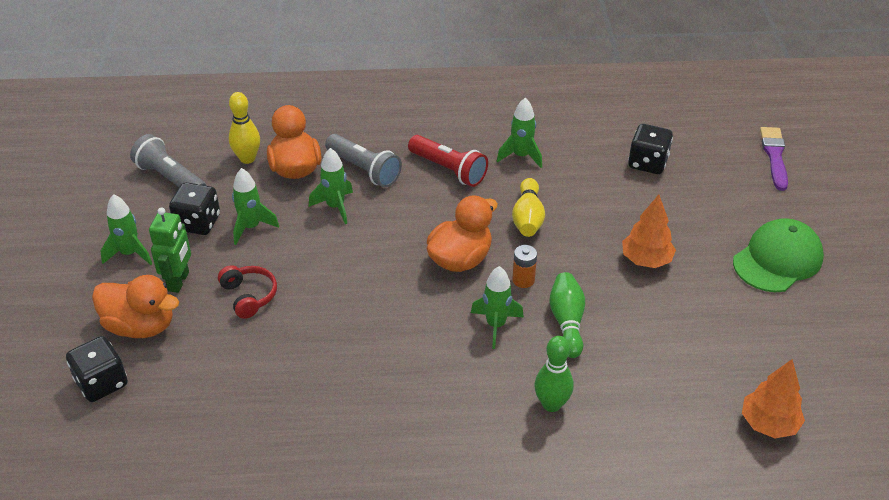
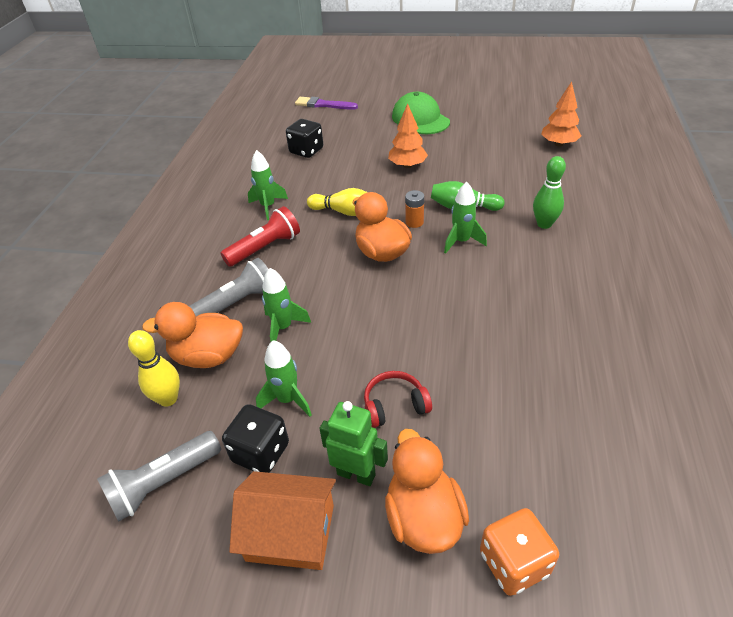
camera: 75 degrees left, 0 degrees up
(102, 383) = (514, 563): black dice -> orange dice
(130, 253) = (290, 532): green rocket -> orange house
(140, 326) = (423, 517): orange duck -> orange duck turned 45 degrees counterclockwise

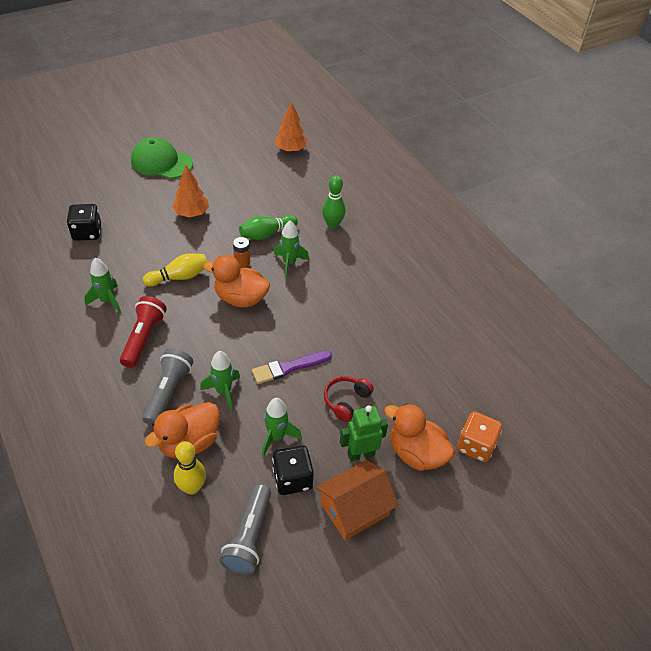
camera: 45 degrees left, 5 degrees up
(323, 105) = (54, 177): purple brush -> purple brush (289, 367)

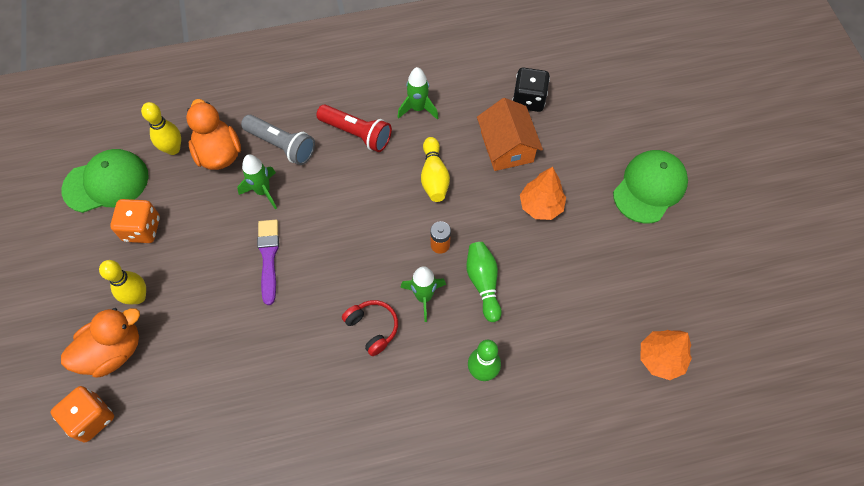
camera: 110 degrees right, 15 degrees up
(240, 298) = (382, 231): orange duck -> none
(249, 537) = (106, 183): grey flashlight -> green cap
(276, 437) = (191, 226): green rocket -> none
(292, 479) = (142, 229): black dice -> orange dice
(346, 401) = (204, 302): red headphones -> red headphones (373, 328)
(354, 509) = (87, 273): orange house -> orange house (506, 147)
(360, 454) = (138, 297): green robot -> yellow bowling pin

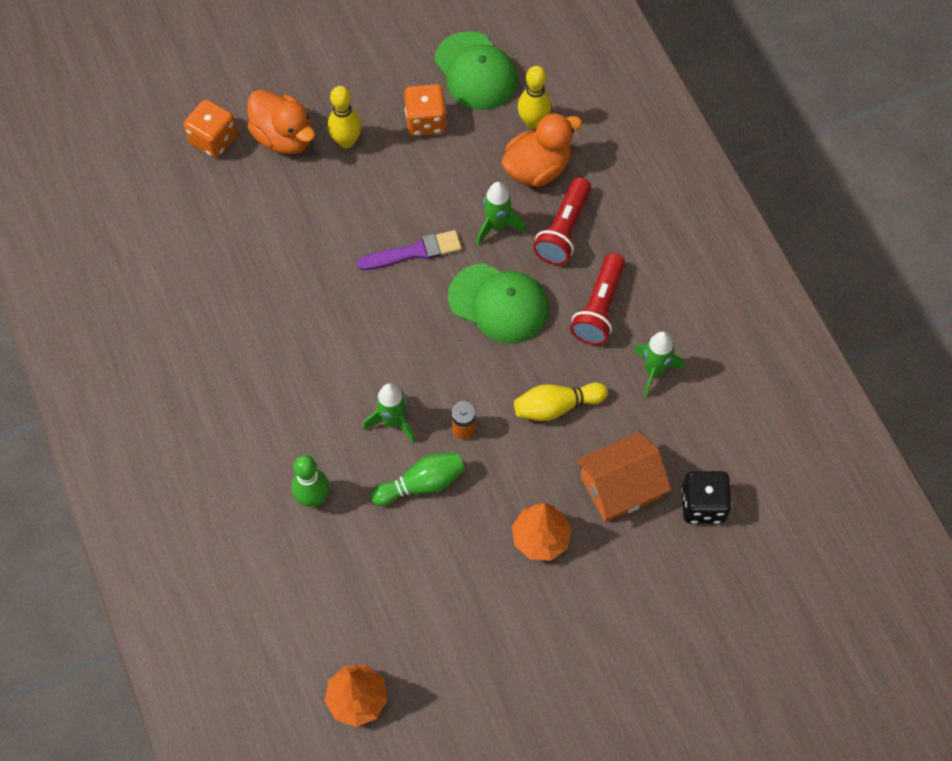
camera: 80 degrees right, 0 degrees up
(281, 145) = (563, 231): grey flashlight -> red flashlight
(373, 328) = (347, 375): red headphones -> none
(649, 187) = (597, 674): green cap -> green cap (498, 303)

